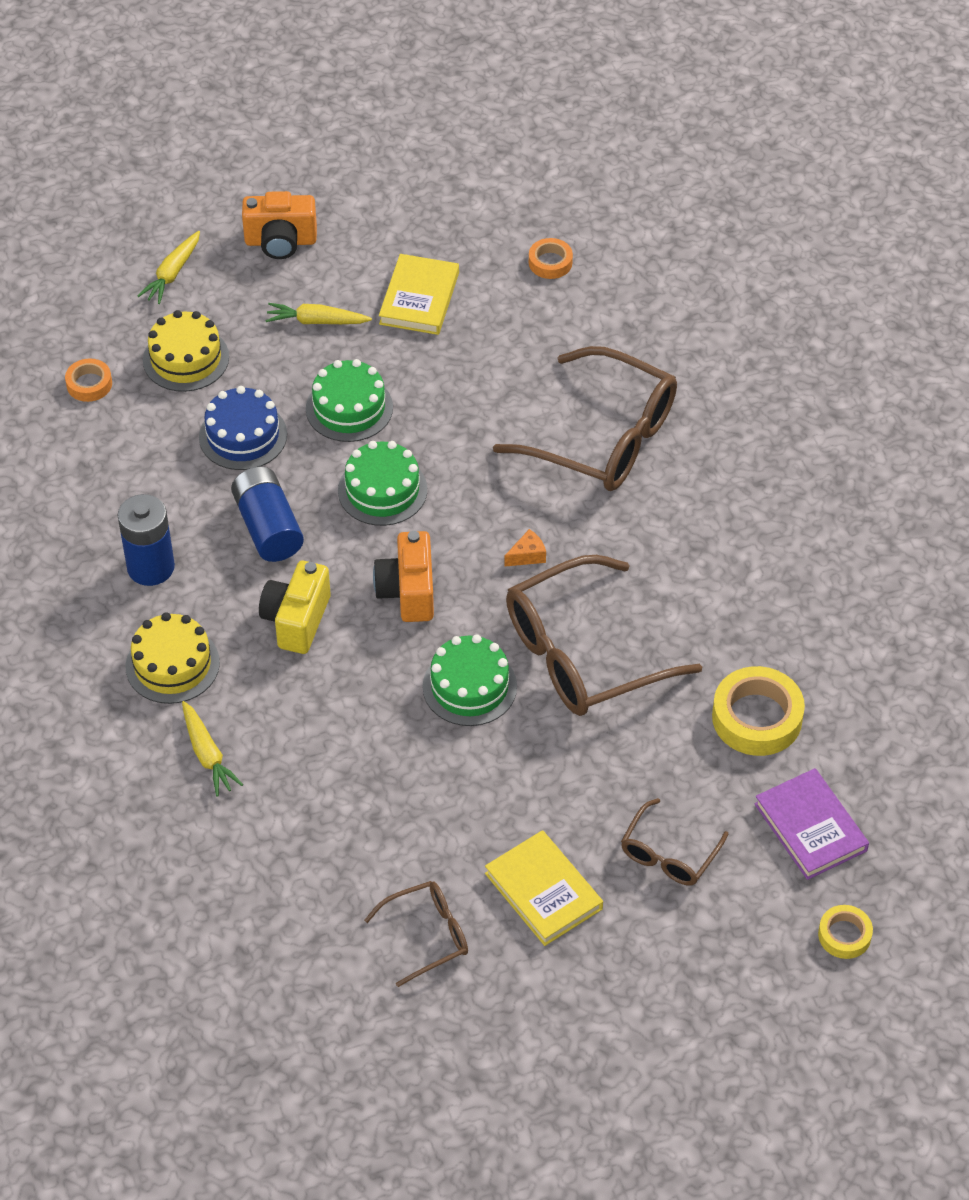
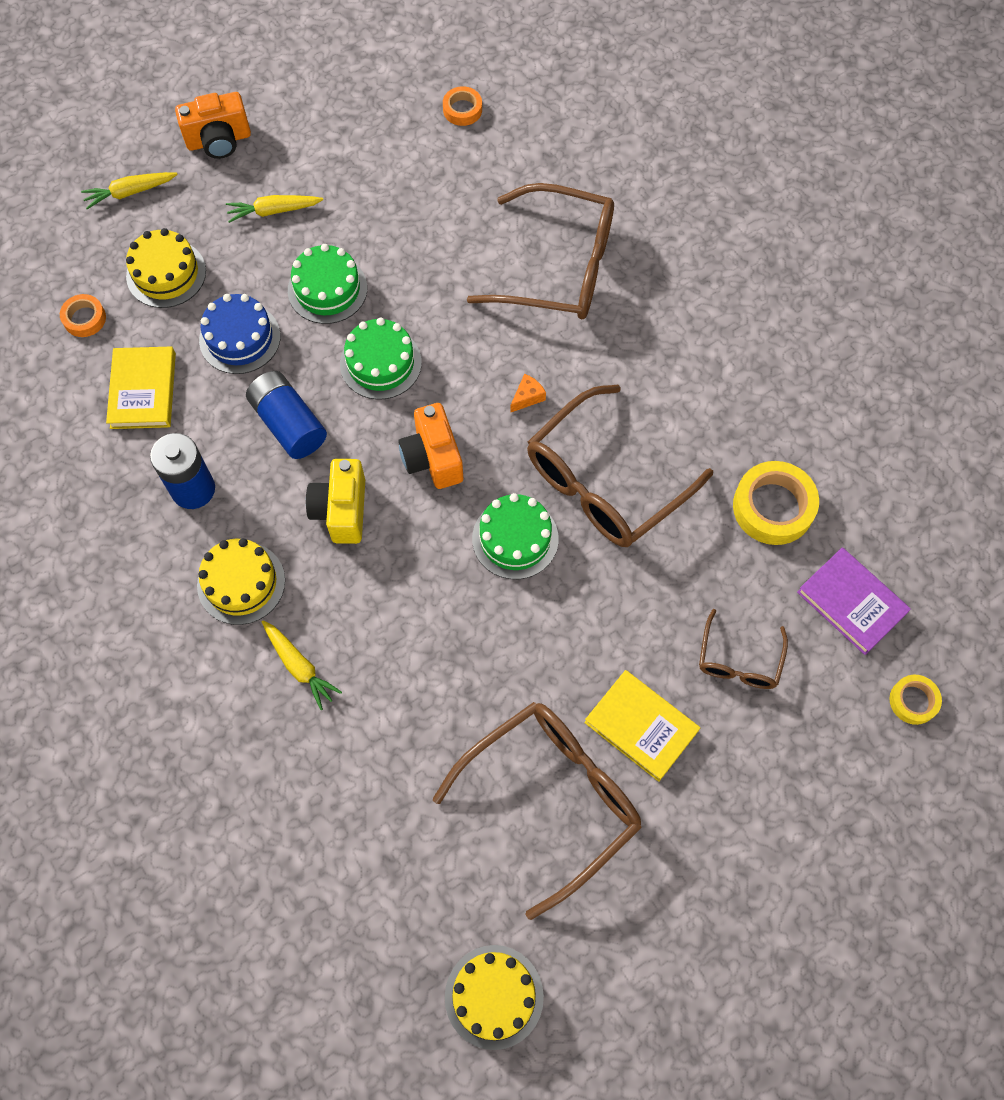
camera: 15 degrees left, 15 degrees up
(172, 273) = (130, 192): yellow carrot -> yellow carrot turned 60 degrees clockwise
(308, 1098) = (494, 996): none -> yellow cake
(419, 298) = (358, 169): yellow book -> yellow book (143, 390)
(427, 935) = (551, 799): brown glasses -> brown glasses, size x1.96

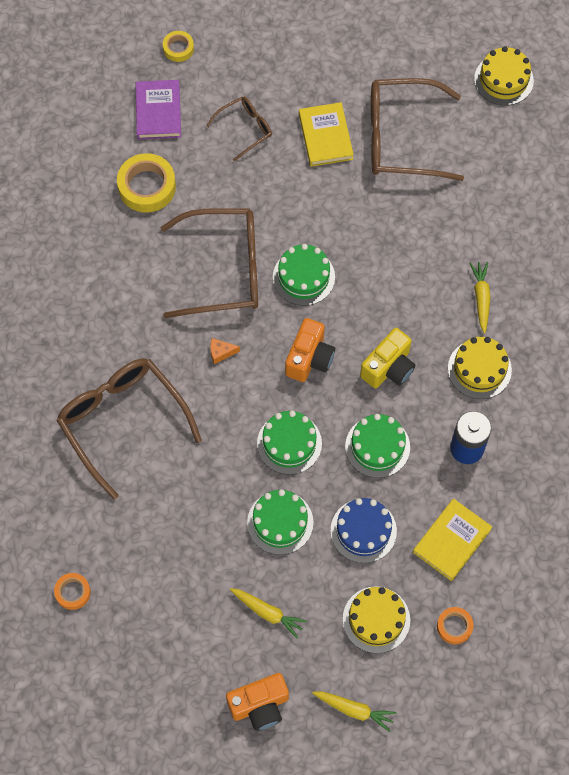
camera: 140 degrees left, 0 degrees up
(219, 140) = (260, 705): orange camera -> orange camera turned 135 degrees clockwise
(289, 424) = (377, 446): blue battery -> green cake

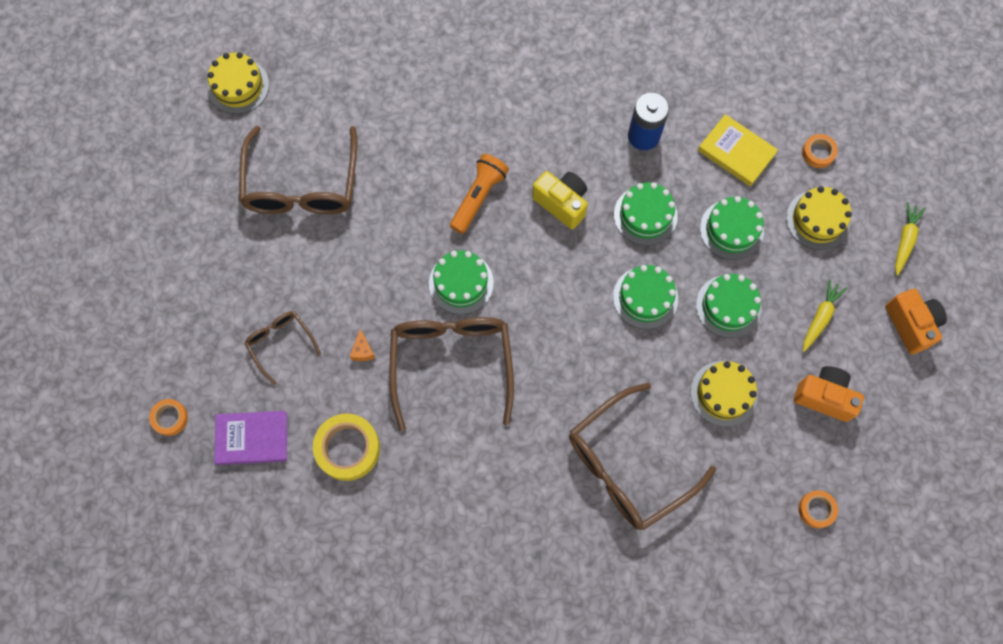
camera: 90 degrees left, 5 degrees up
(178, 48) = (170, 418): yellow tape -> orange tape
(221, 352) = (547, 365): orange cheese -> orange cheese (363, 350)
(309, 358) = (553, 278): orange camera -> orange camera (824, 397)
(325, 136) = (295, 260): yellow book -> none
(363, 530) = (731, 229): blue cake -> green cake
(393, 291) = (478, 197): none -> orange flashlight
(479, 369) = (561, 122): yellow cake -> yellow cake (723, 393)
(481, 298) = (486, 117): yellow carrot -> none

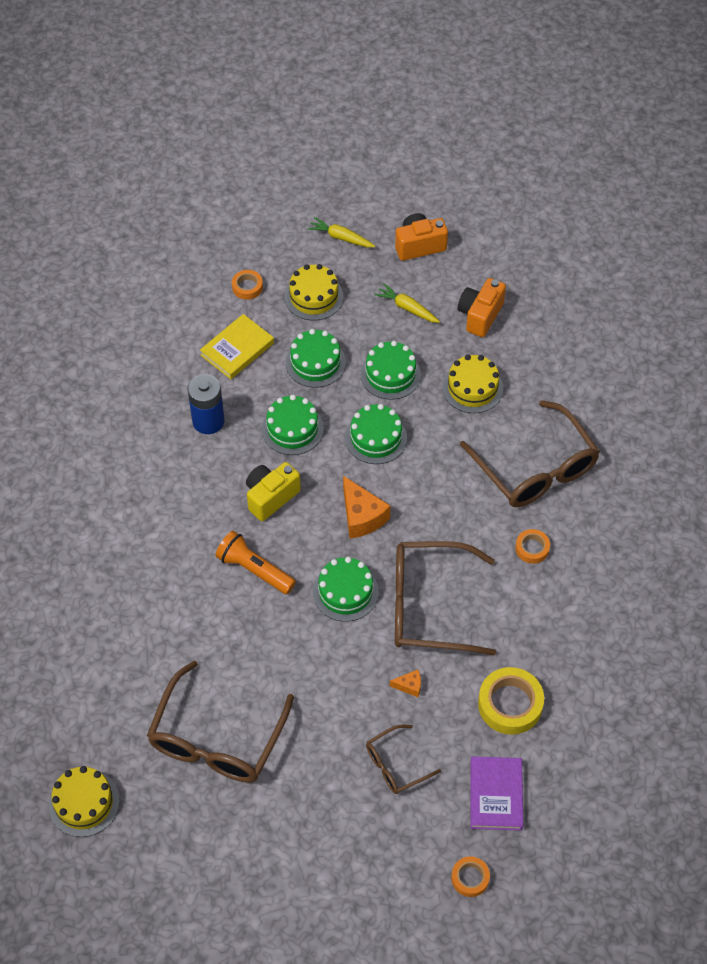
camera: 85 degrees left, 15 degrees down
(302, 185) = (217, 738): brown glasses -> brown glasses turned 105 degrees clockwise
(549, 291) = (361, 516): none -> orange cheese
(816, 509) = (578, 335): orange tape -> orange tape (532, 548)

